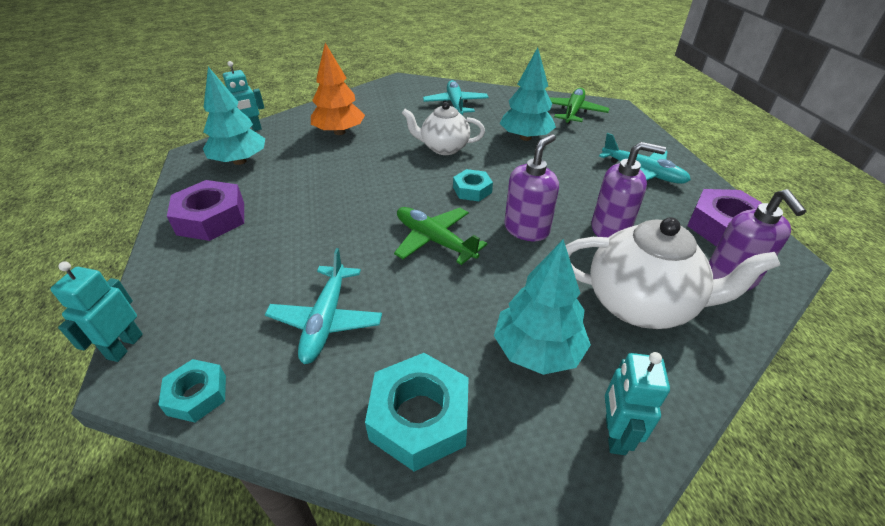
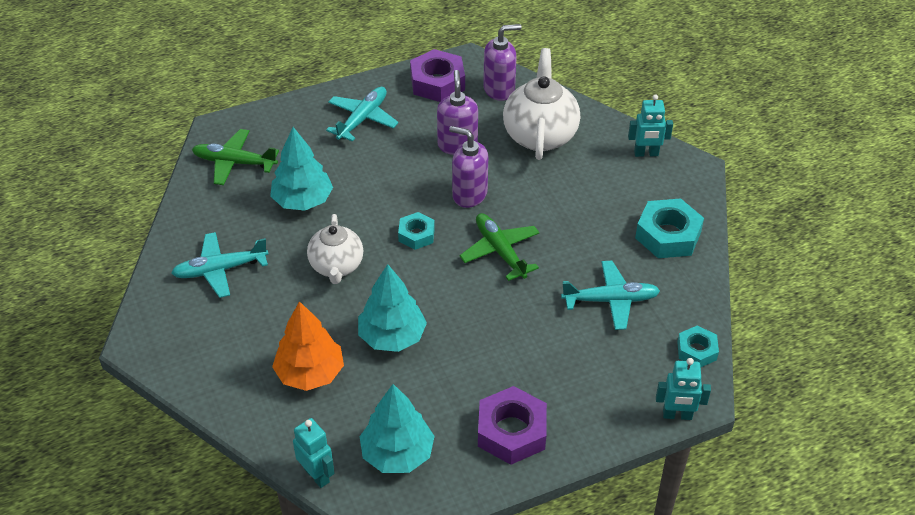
camera: 100 degrees left, 5 degrees up
(435, 240) = (500, 251): green plane -> green plane turned 120 degrees clockwise
(537, 350) = (598, 185): turquoise tree -> turquoise tree (392, 337)

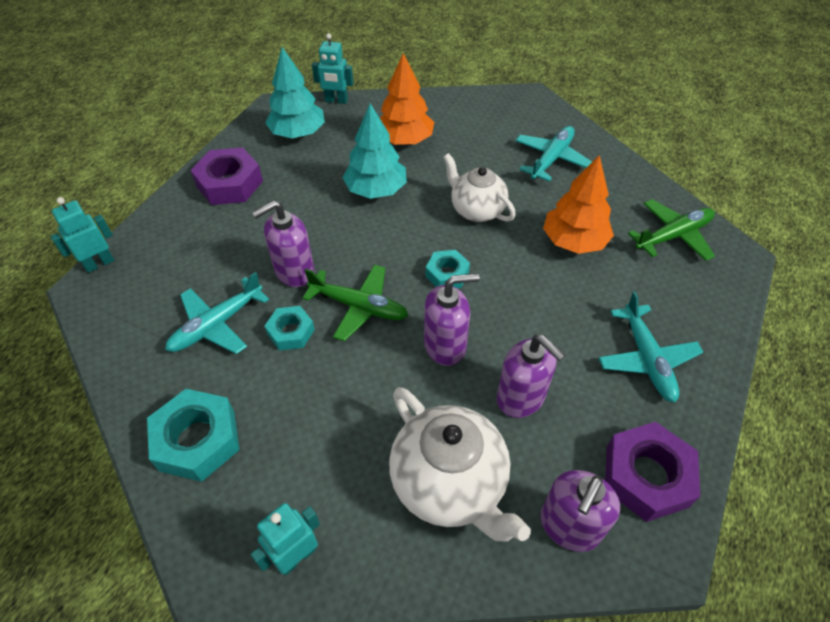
camera: 140 degrees right, 5 degrees up
(303, 201) = (574, 241): turquoise tree -> orange tree
(523, 306) = (294, 272): none -> purple soap dispenser
(696, 350) = (104, 327): turquoise nut -> turquoise nut (291, 332)

